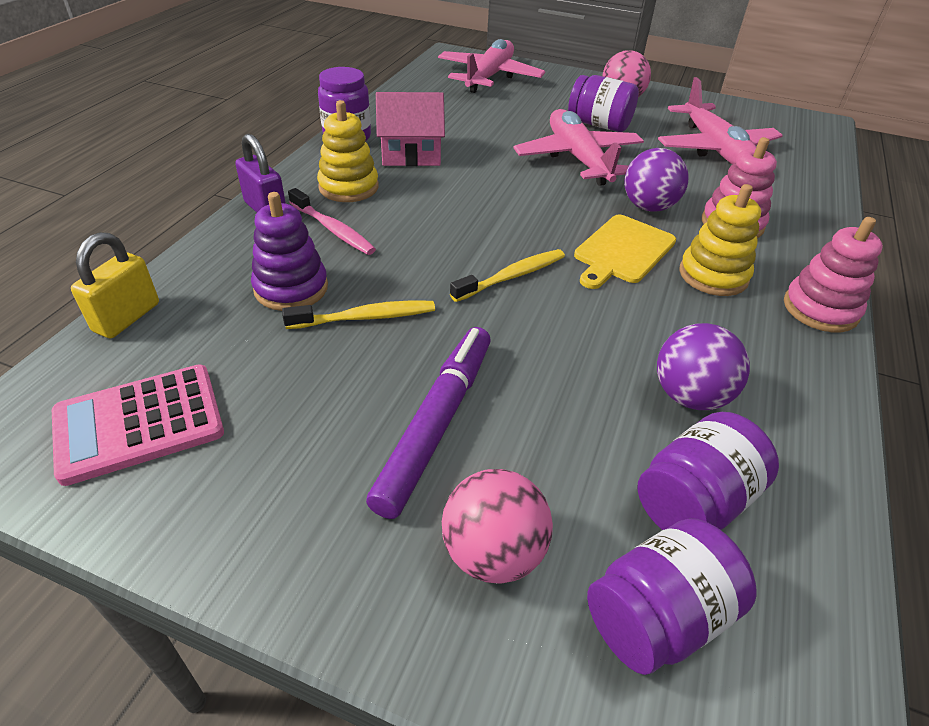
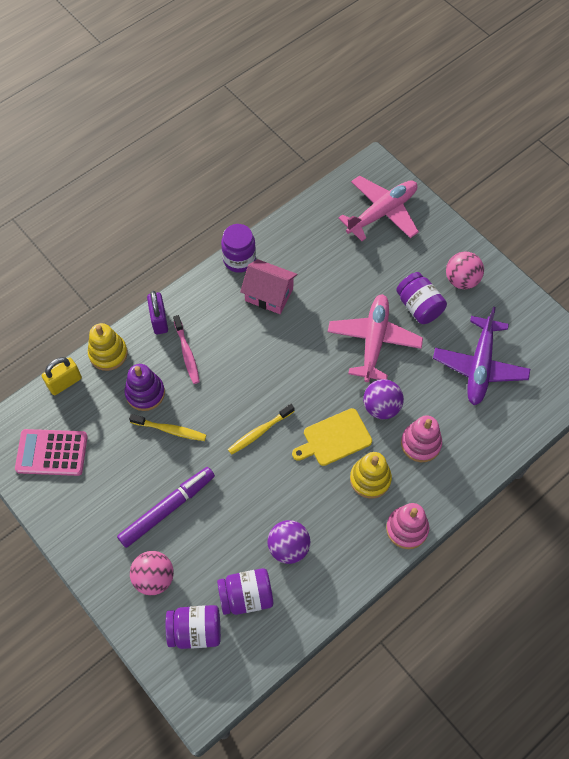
camera: 30 degrees right, 20 degrees up
(348, 187) = (214, 316): yellow stacking toy -> yellow stacking toy (108, 353)
(512, 276) = (259, 432): yellow toothbrush -> yellow toothbrush turned 150 degrees clockwise
(715, 149) = (479, 366): pink plane -> purple plane

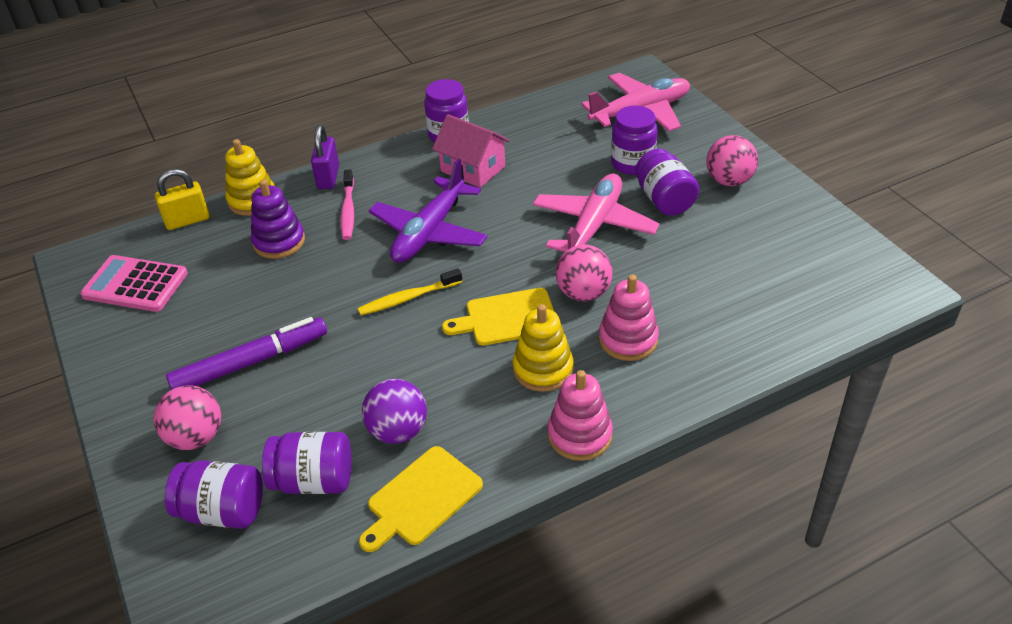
camera: 15 degrees right, 20 degrees down
(170, 430) = (293, 281): yellow toothbrush -> none
(320, 596) = (421, 498): none -> yellow cutting board
(381, 407) = (583, 293): purple ball -> pink ball
(388, 271) = (632, 163): none -> purple jar
(479, 366) = (734, 268): purple plane -> purple plane (429, 232)

